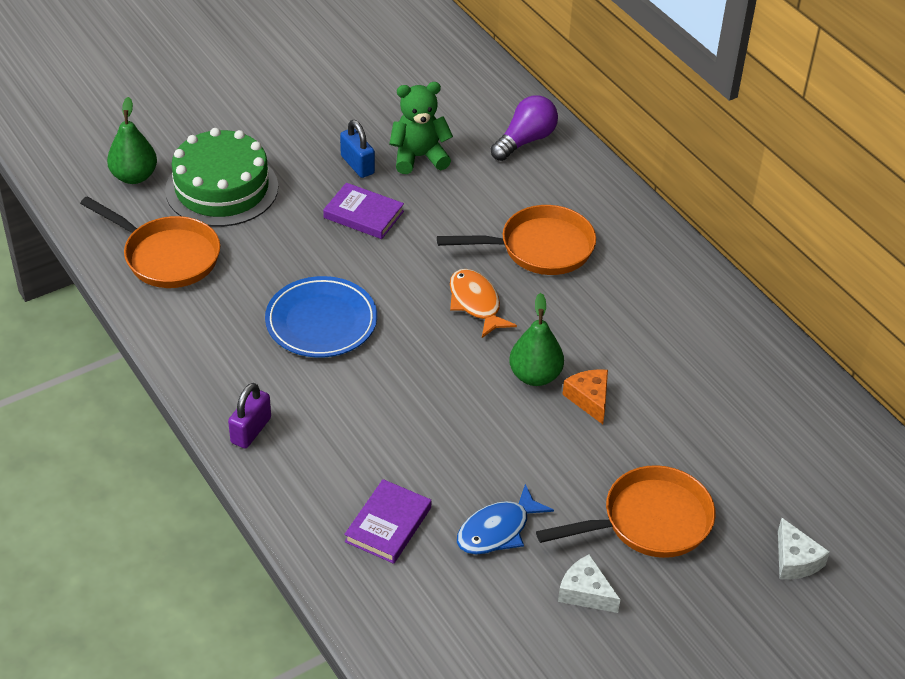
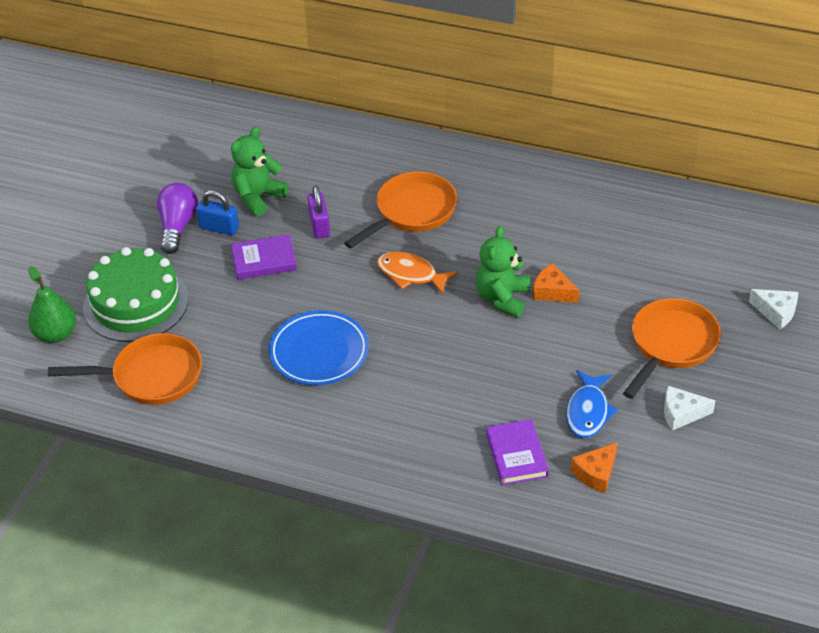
camera: 35 degrees left, 0 degrees up
(251, 430) = (355, 456): purple padlock -> purple padlock (319, 226)
(440, 591) = (596, 473): none -> orange cheese
(525, 140) = (320, 143): purple light bulb -> purple light bulb (177, 226)
(535, 376) = (502, 298): green pear -> green teddy bear

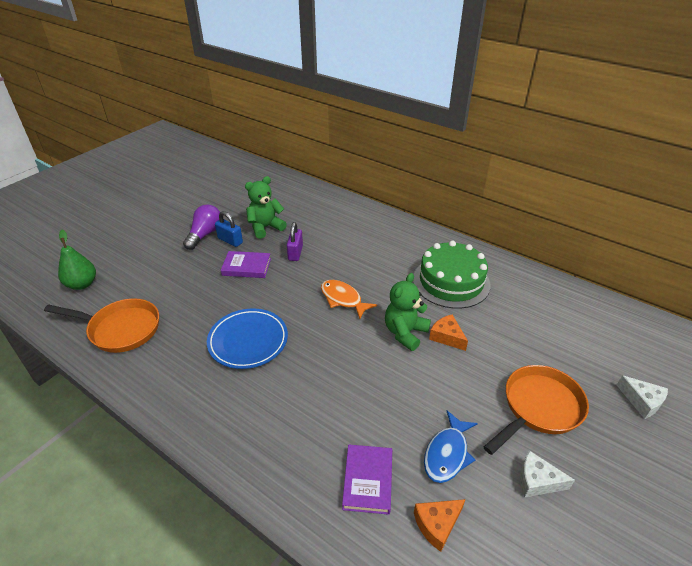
camera: 15 degrees right, 5 degrees down
(136, 303) = (146, 276): green cake -> green cake (451, 281)
(412, 212) = (362, 257): orange pan -> none

